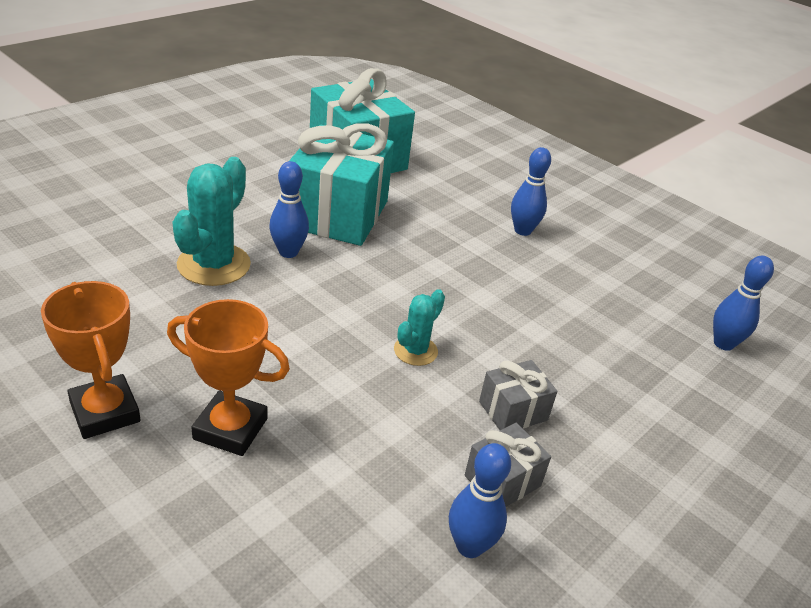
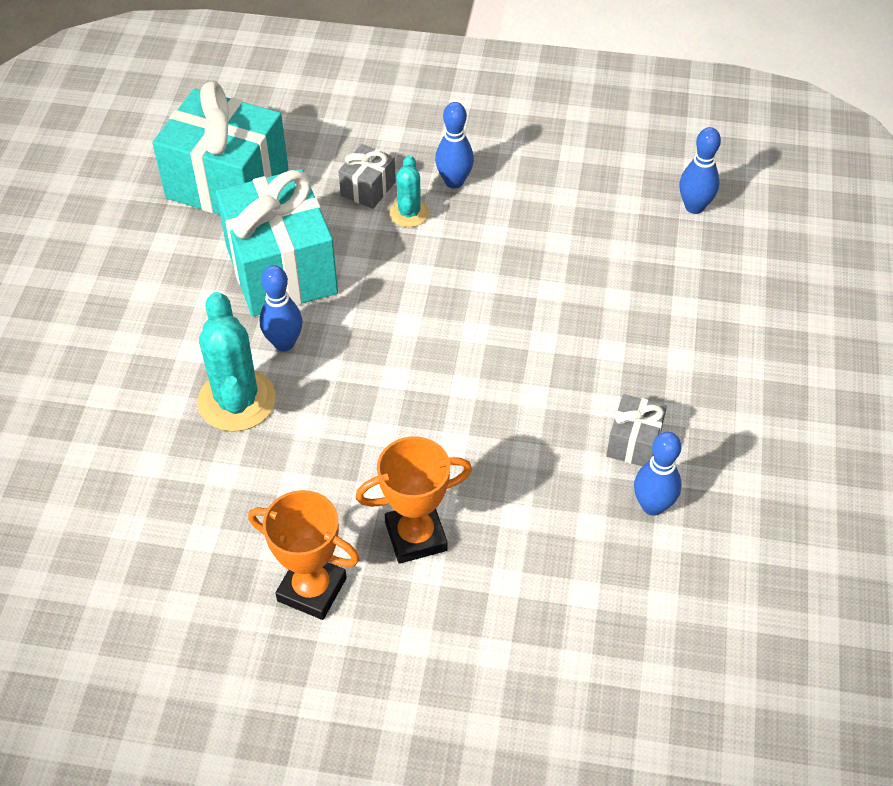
camera: 30 degrees left, 15 degrees up
(415, 351) = (480, 373): turquoise cactus -> turquoise cactus (409, 213)
(513, 411) = (595, 379): grey gift -> grey gift (368, 188)

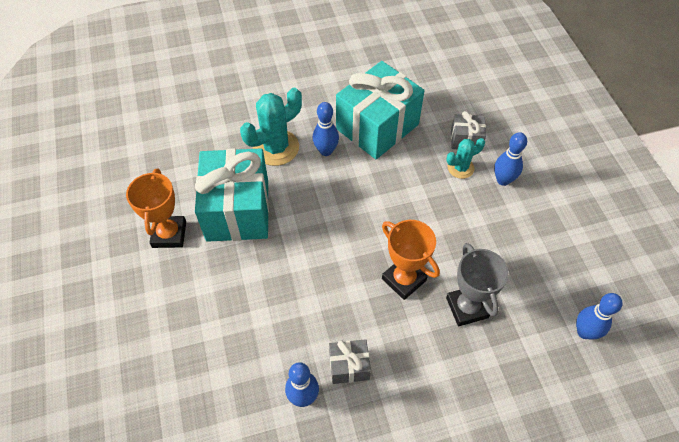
camera: 65 degrees right, 5 degrees up
(227, 184) = (424, 76): turquoise gift -> turquoise gift (238, 210)
(416, 536) = (223, 270): orange trophy -> orange trophy (404, 279)
(612, 295) = (467, 307): none -> grey trophy

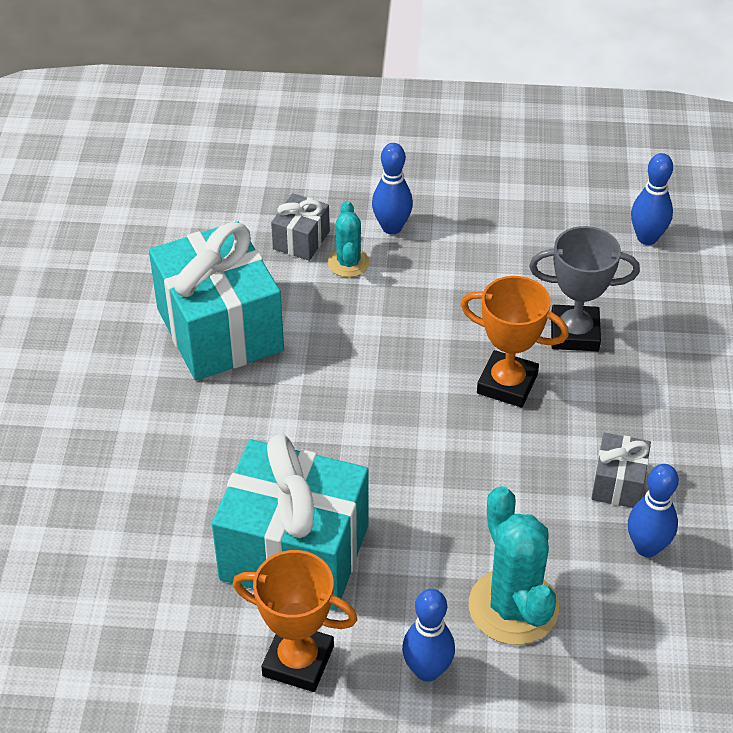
camera: 70 degrees left, 10 degrees down
(276, 147) = (190, 469): turquoise cactus -> turquoise cactus (513, 607)
(326, 151) = (233, 406): blue bowling pin -> blue bowling pin (427, 670)
(404, 279) = (507, 384): orange trophy -> orange trophy turned 45 degrees clockwise

